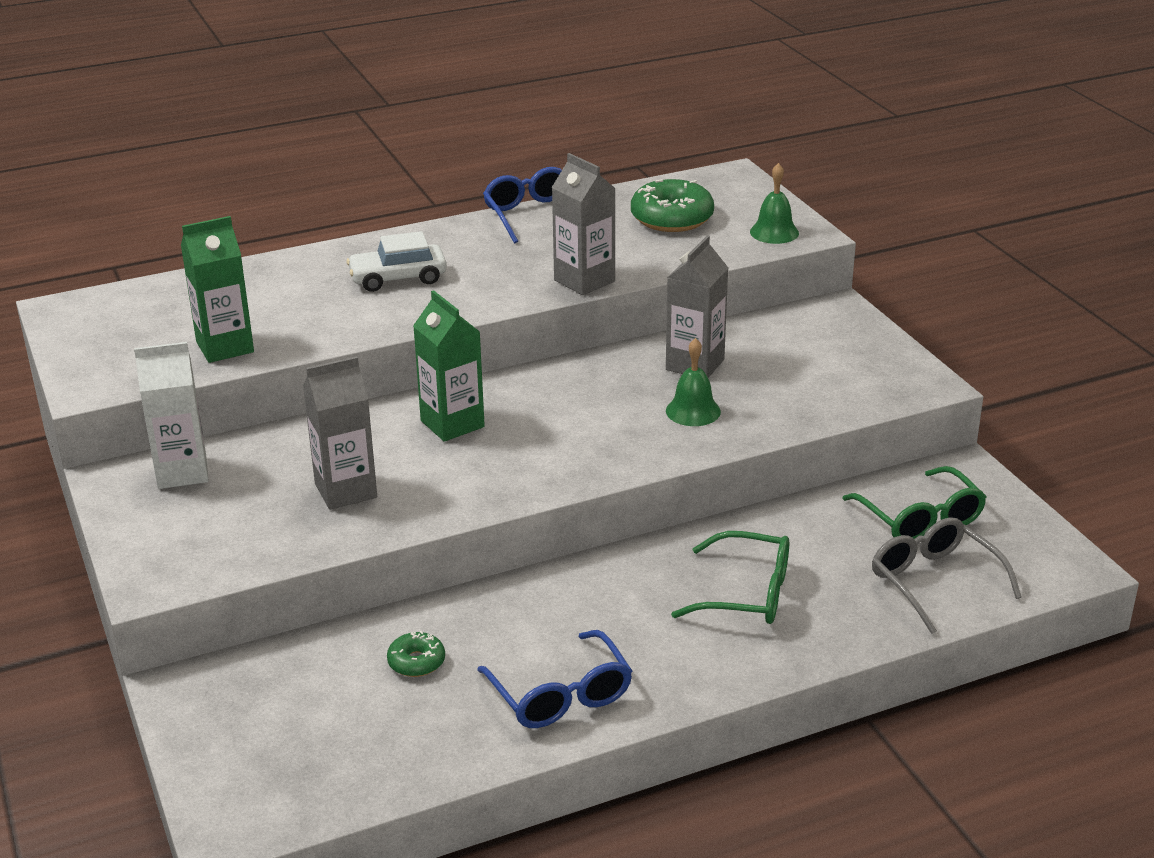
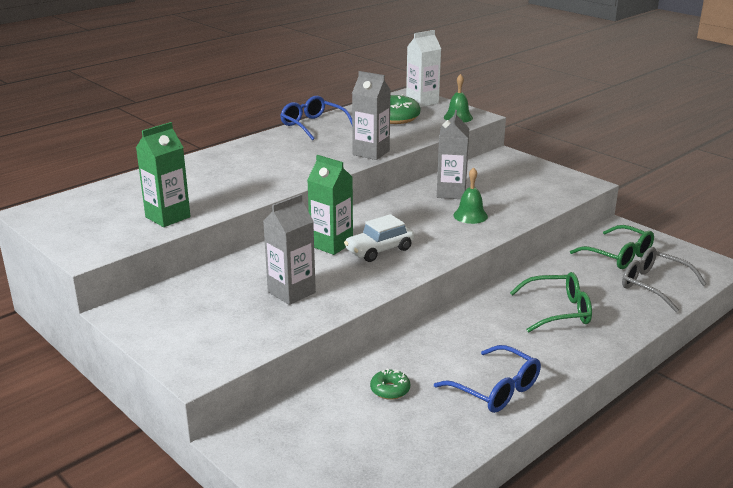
camera: 20 degrees left, 5 degrees down
(182, 472) = (169, 301): white carton -> white carton (422, 102)
(398, 278) = (254, 166): white car -> white car (379, 250)

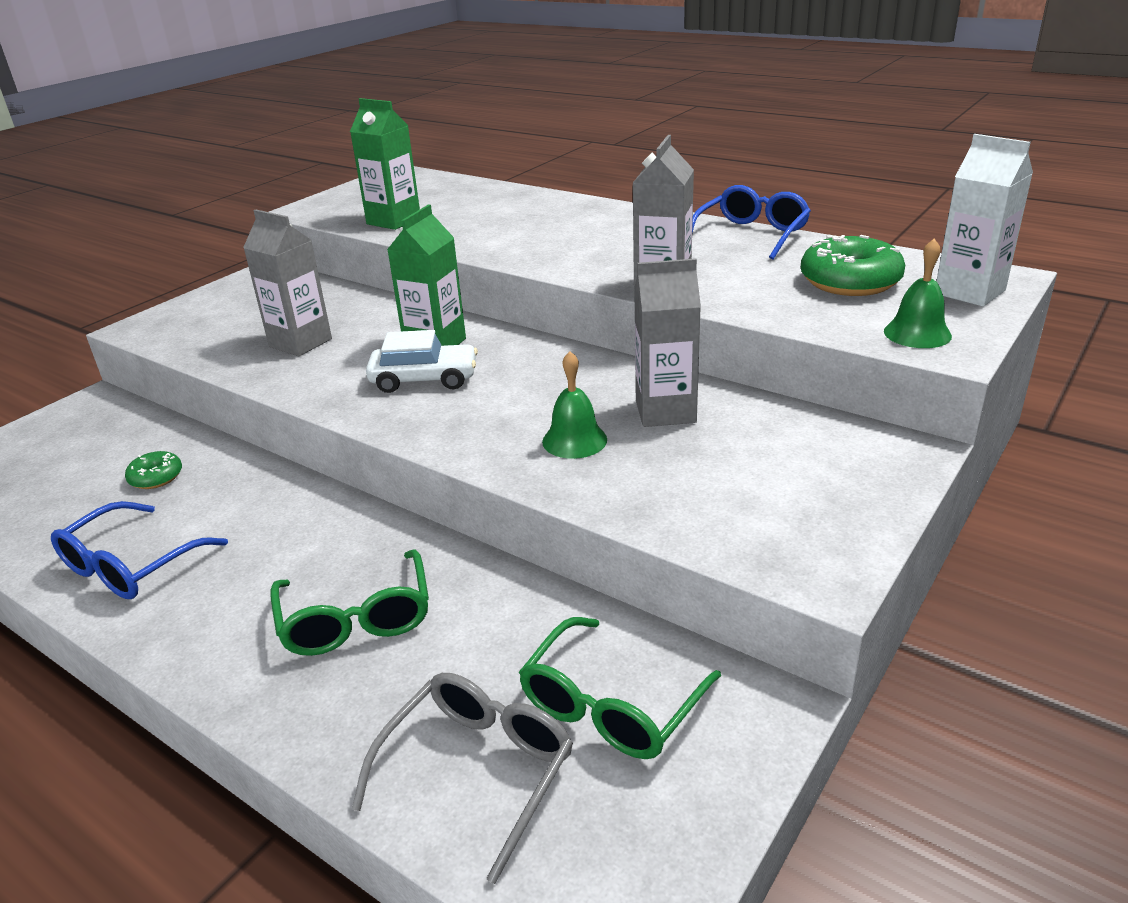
camera: 80 degrees right, 5 degrees up
(379, 250) = (424, 379): white car -> white car turned 135 degrees clockwise

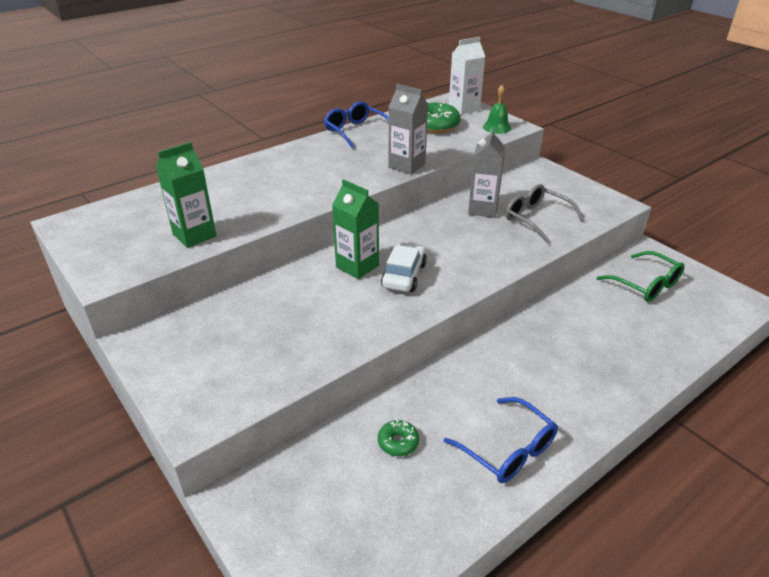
camera: 75 degrees left, 5 degrees up
(300, 343) = (308, 324): grey carton -> none
(356, 618) = (579, 351): green glasses -> none
(477, 772) = (681, 324): grey glasses -> grey glasses (537, 219)
(574, 440) = (499, 237): green bell -> none

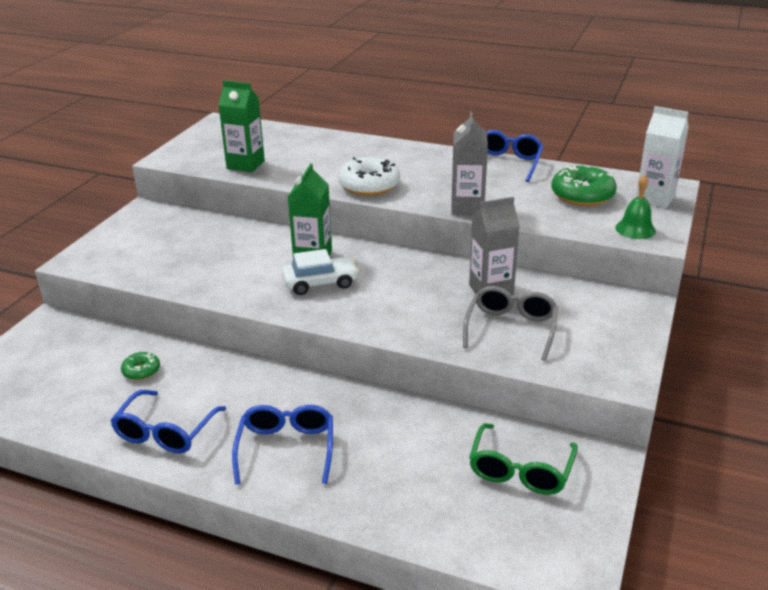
camera: 60 degrees right, 5 degrees down
(322, 190) = (369, 186): none -> white donut
(571, 381) = (286, 449): none -> blue glasses

